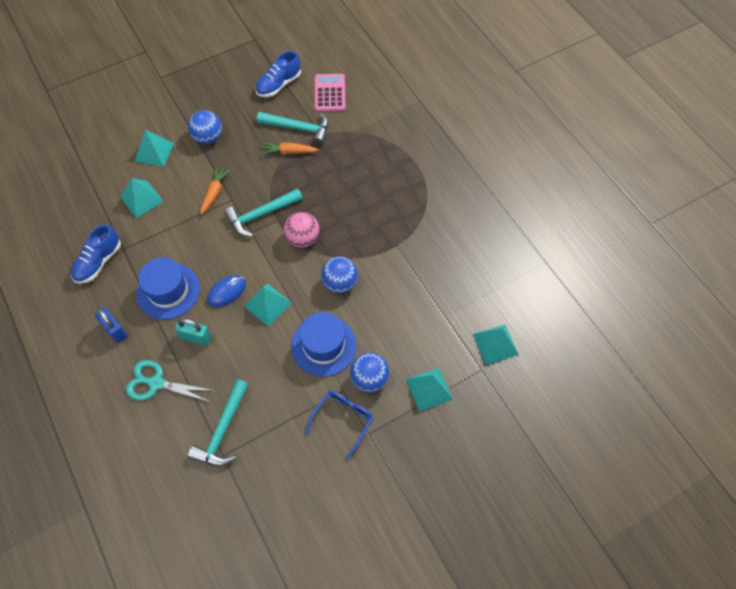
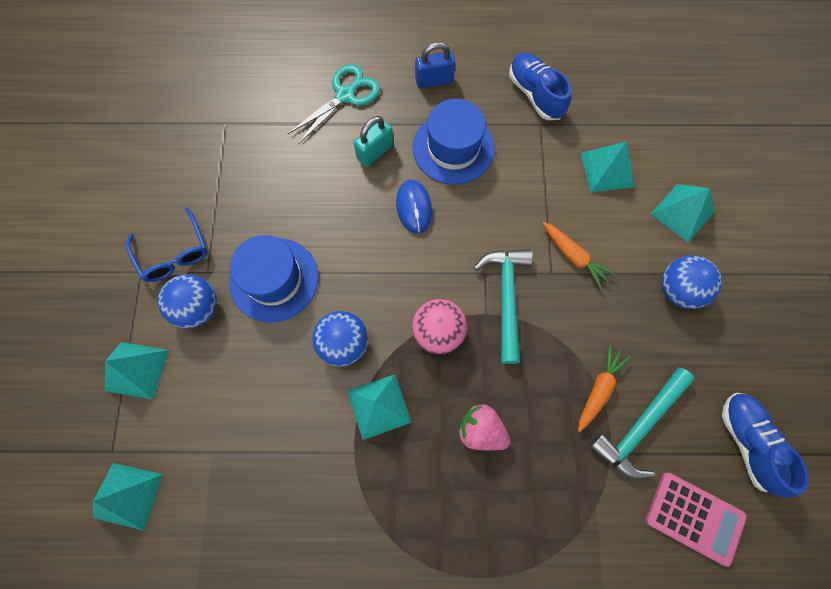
camera: 120 degrees right, 10 degrees up
(222, 431) = (250, 133): turquoise hammer -> none
(268, 304) = (368, 244): turquoise pyramid -> turquoise pyramid (379, 406)
(345, 193) = (481, 430): none -> pink strawberry

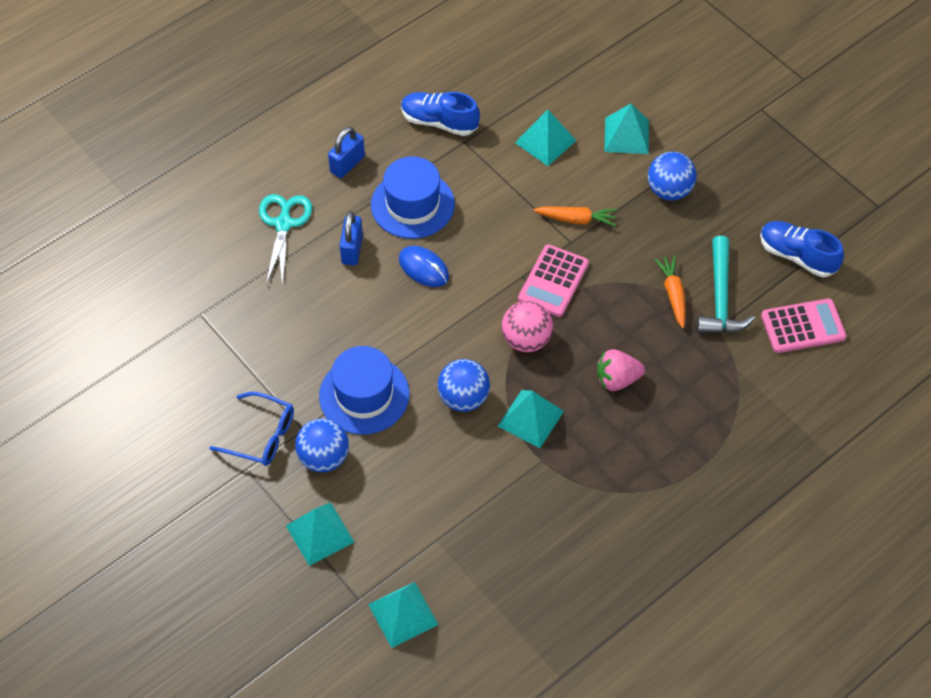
camera: 40 degrees left, 15 degrees down
(375, 152) = (352, 250): turquoise padlock -> blue padlock
(506, 297) = (553, 281): turquoise hammer -> pink calculator

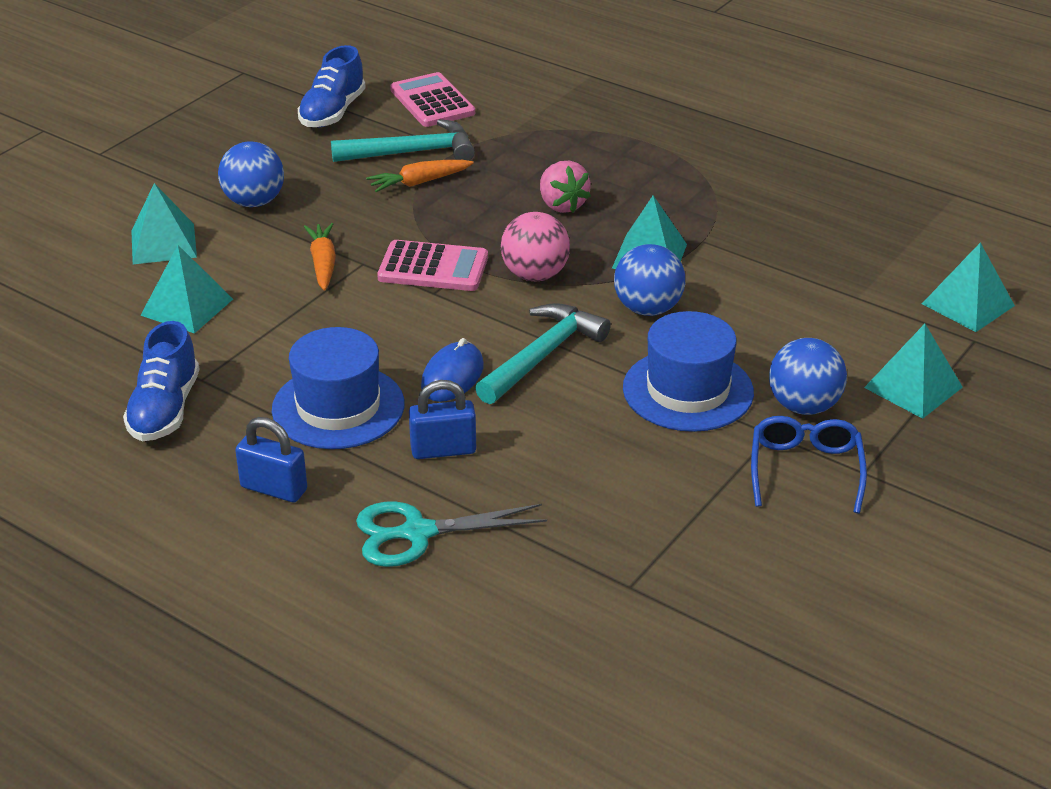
camera: 105 degrees left, 20 degrees down
(430, 322) = (543, 355): none -> turquoise hammer

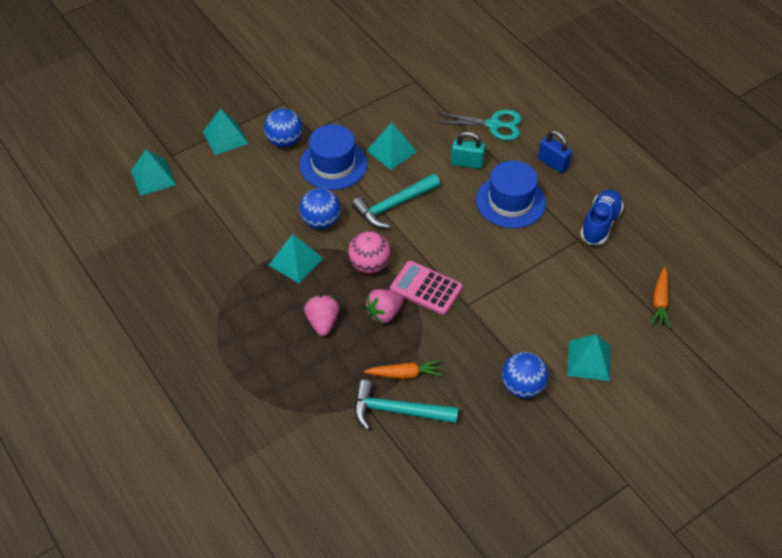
camera: 160 degrees left, 15 degrees up
(187, 307) = (580, 297): turquoise pyramid -> turquoise pyramid (391, 151)
(323, 264) = (491, 311): orange carrot -> orange carrot (660, 302)
(332, 112) = (440, 484): blue shoe -> none
(432, 101) = (358, 475): pink calculator -> none
(443, 450) = (467, 163): blue padlock -> turquoise padlock
(452, 376) = (446, 205): blue mouse -> none
(480, 230) = (384, 313): none -> pink strawberry
(805, 469) = (308, 110): blue glasses -> none

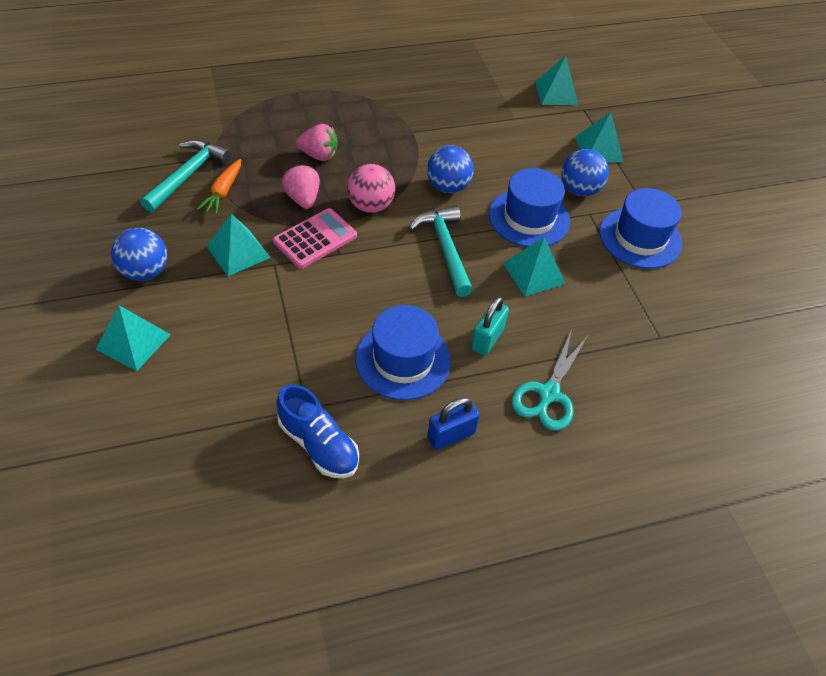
camera: 105 degrees right, 0 degrees up
(295, 261) = (403, 157): turquoise pyramid -> turquoise pyramid (238, 252)
(323, 100) = (640, 238): none -> blue hat
(660, 302) = (159, 454): orange carrot -> none

